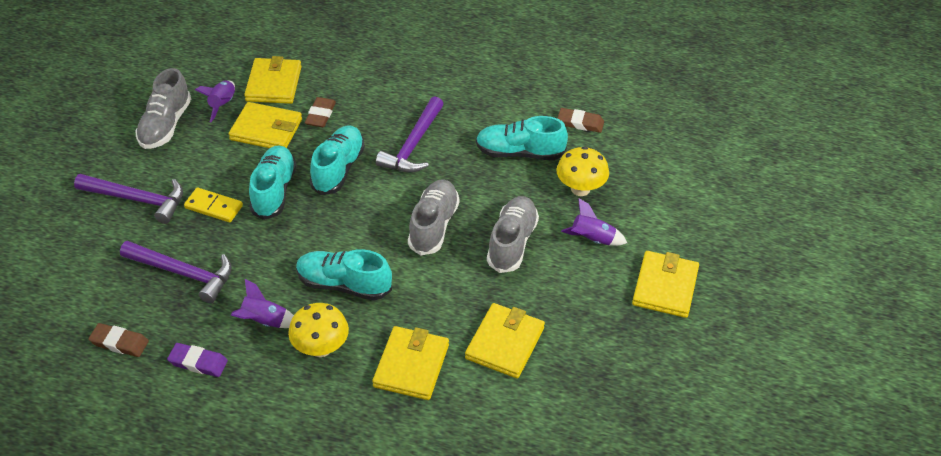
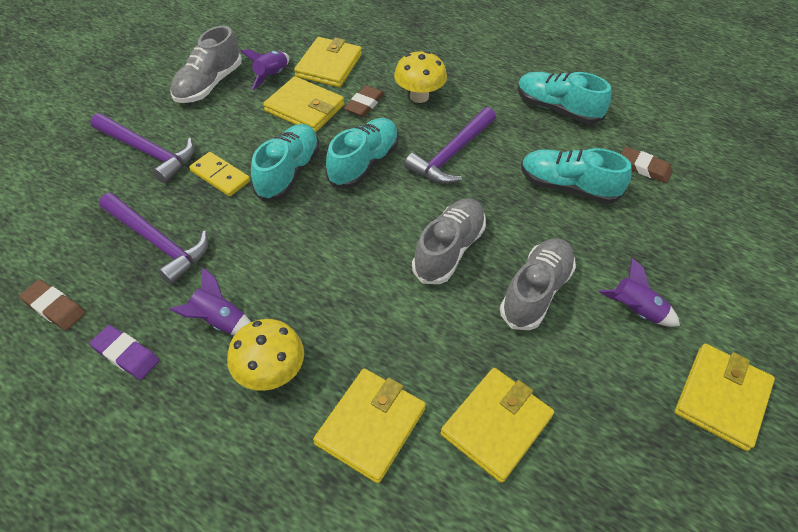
camera: 15 degrees right, 5 degrees up
(344, 285) = (325, 298): turquoise shoe -> turquoise shoe (557, 109)
(580, 189) = (631, 244): yellow mushroom -> yellow mushroom (419, 96)

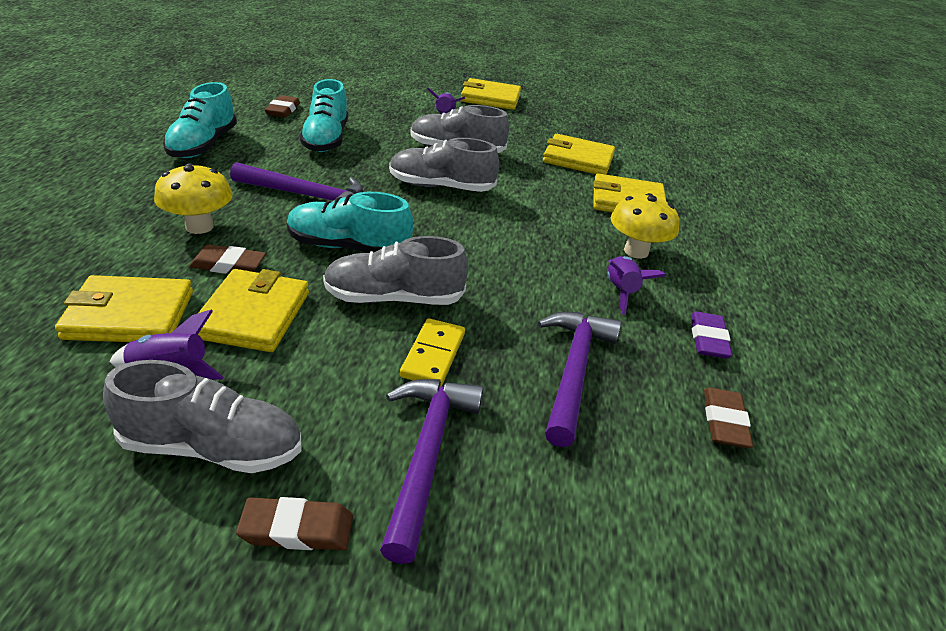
camera: 115 degrees left, 15 degrees down
(142, 102) = (297, 529): none -> brown eraser
(288, 172) = (394, 298): turquoise shoe -> grey shoe

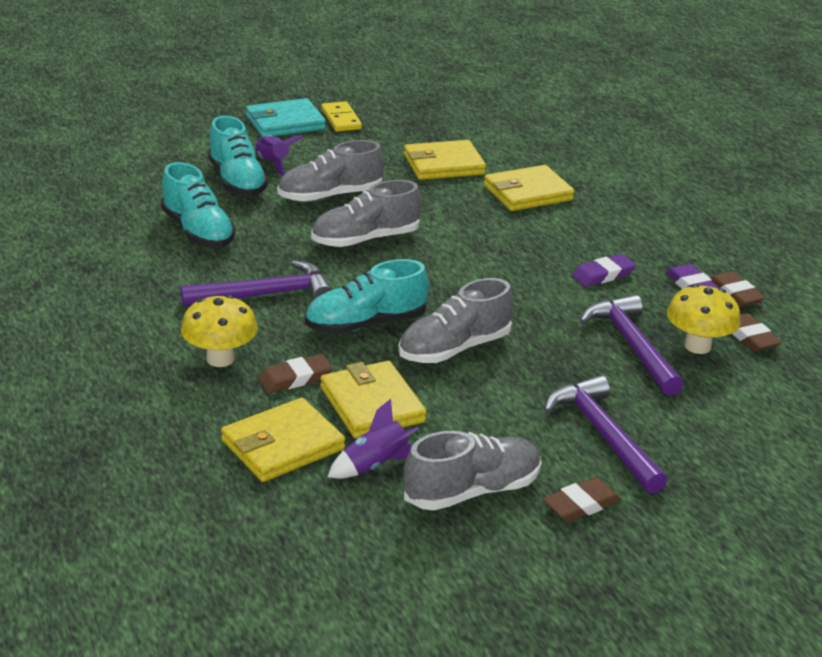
camera: 30 degrees left, 5 degrees down
(203, 145) = (93, 284): turquoise shoe -> turquoise shoe (237, 181)
(283, 110) = (106, 215): brown eraser -> brown eraser (734, 293)
(433, 355) = (532, 375): yellow domino -> yellow domino (341, 119)
(490, 98) = (285, 123): yellow wallet -> turquoise wallet
(621, 292) = (603, 275): purple rocket -> purple eraser
(636, 251) = (579, 237): yellow mushroom -> yellow mushroom (697, 346)

